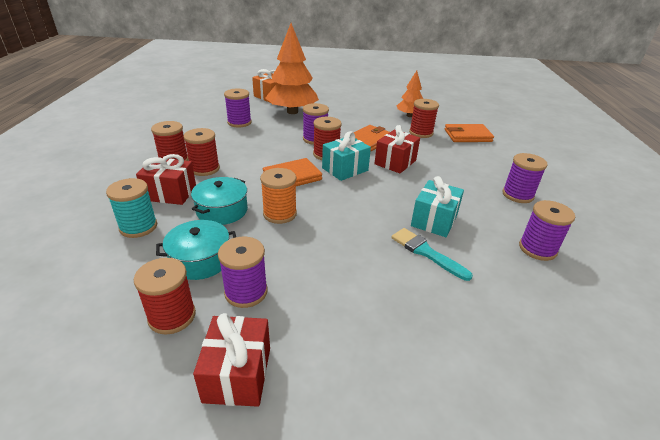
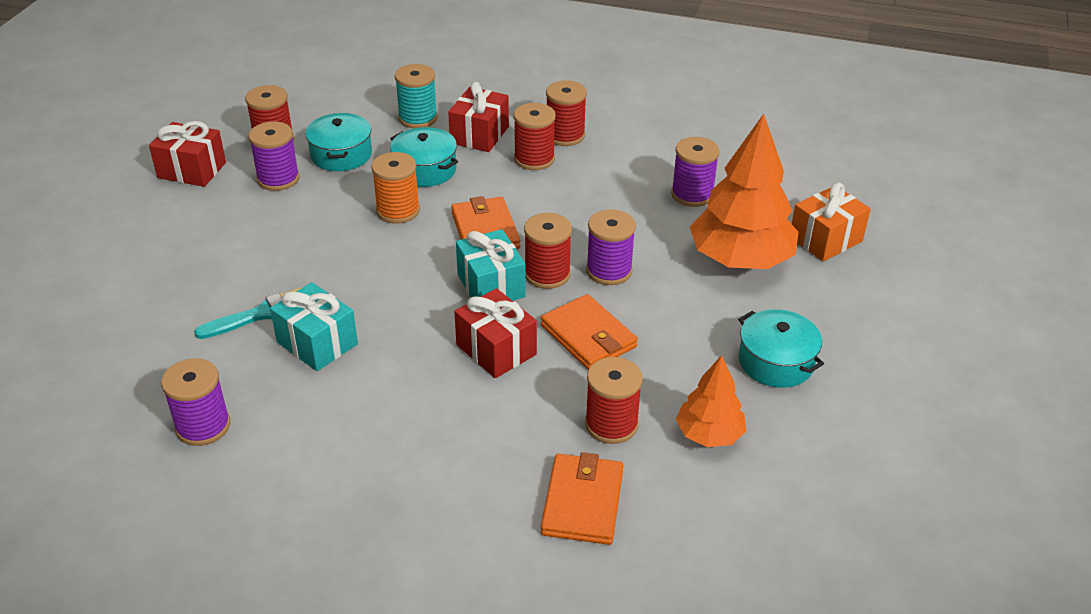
camera: 105 degrees right, 5 degrees up
(358, 105) = (776, 362): none -> turquoise pot
(517, 195) = (332, 473): purple spool -> none

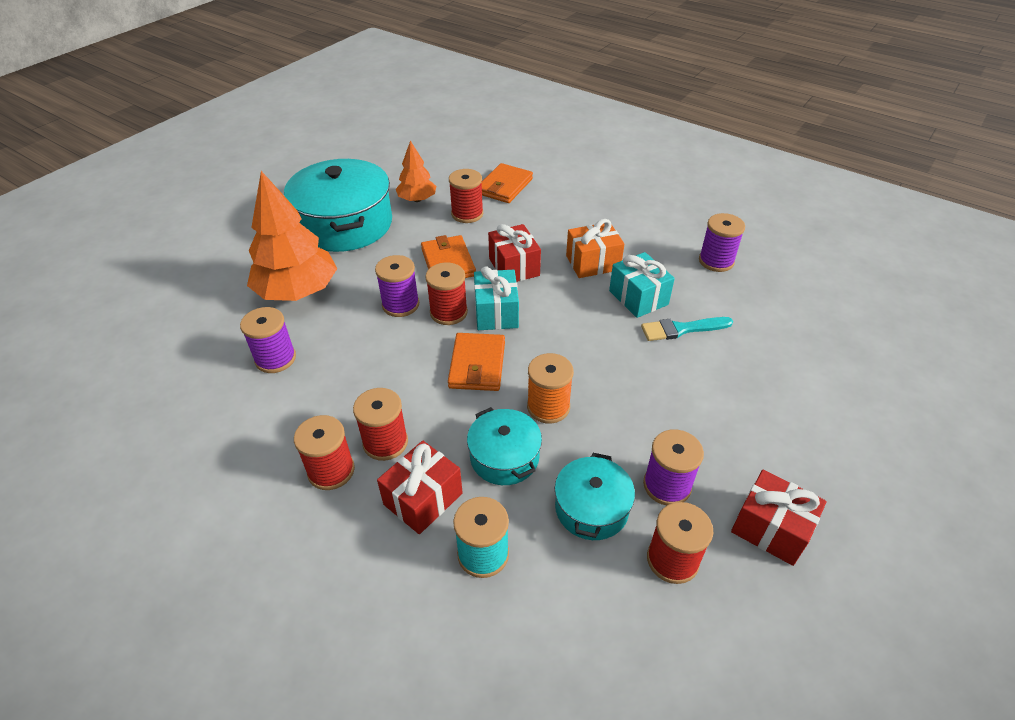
camera: 160 degrees left, 5 degrees up
(776, 362) = (345, 224): turquoise pot -> turquoise pot, size x1.93
(825, 239) = (220, 292): orange gift -> orange gift (593, 263)

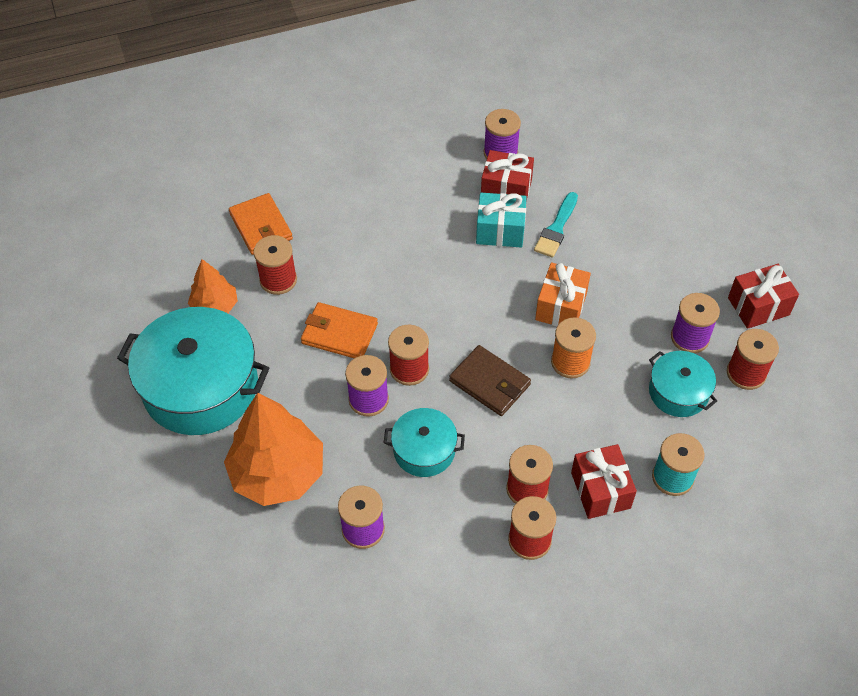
camera: 55 degrees left, 10 degrees up
(477, 365) = (490, 383): orange wallet -> brown wallet
(496, 313) = (438, 335): turquoise gift -> none
(504, 457) = (598, 418): turquoise pot -> turquoise pot (424, 450)
(514, 267) = (389, 289): red gift -> red gift (506, 190)
(593, 263) = (432, 232): orange gift -> orange gift (561, 307)

